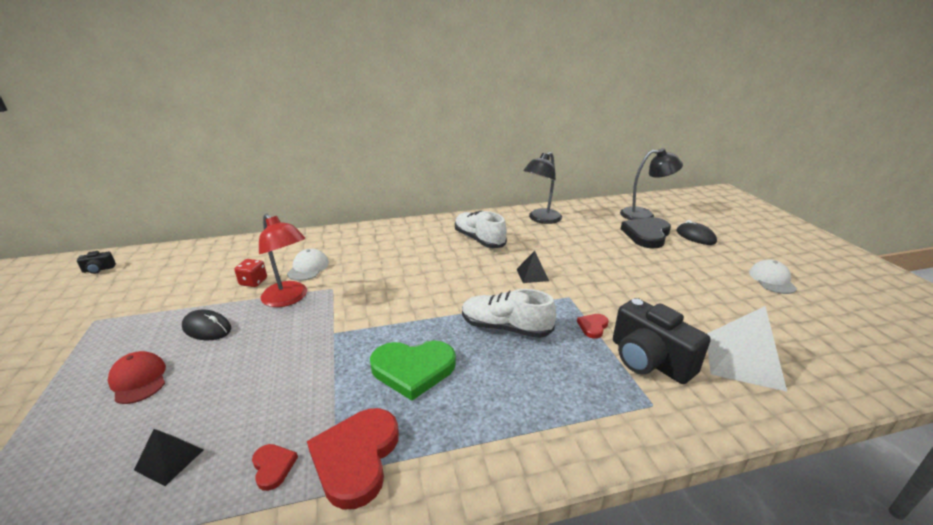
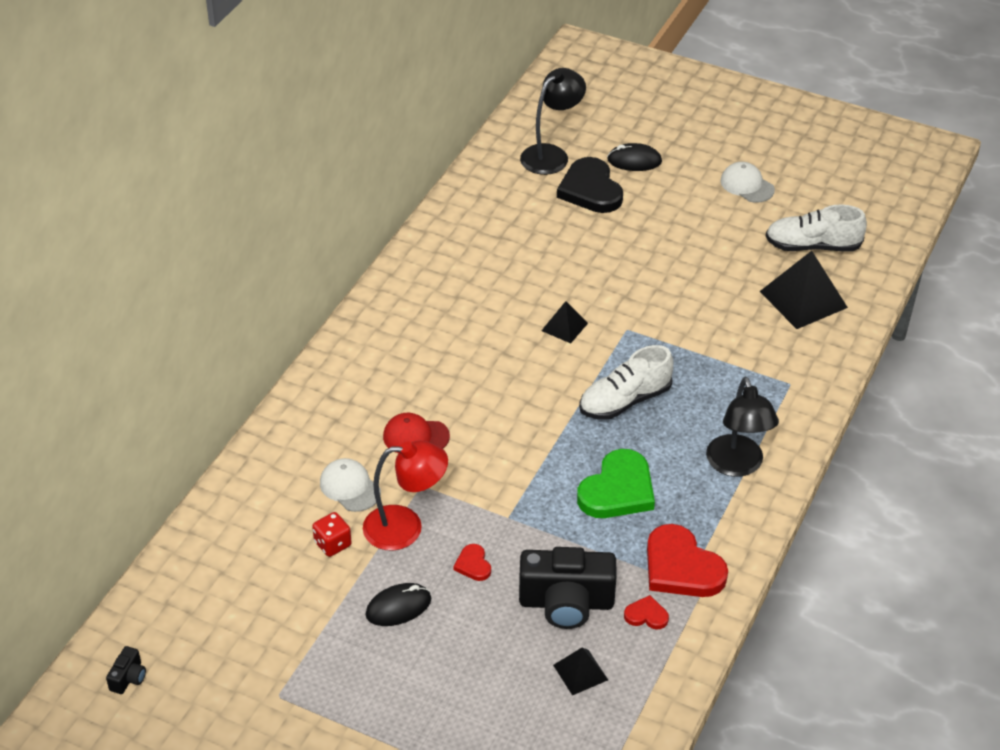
camera: 50 degrees left, 15 degrees up
(138, 379) = (443, 674): red cap -> red cap (415, 436)
(479, 240) = (448, 318): white shoe -> white shoe (812, 246)
(541, 219) = (461, 238): black lamp -> black lamp (737, 465)
(593, 327) = (682, 347): red heart -> red heart (473, 564)
(649, 360) = (750, 348): black camera -> black camera (566, 603)
(743, 360) = (803, 299): white pyramid -> black pyramid

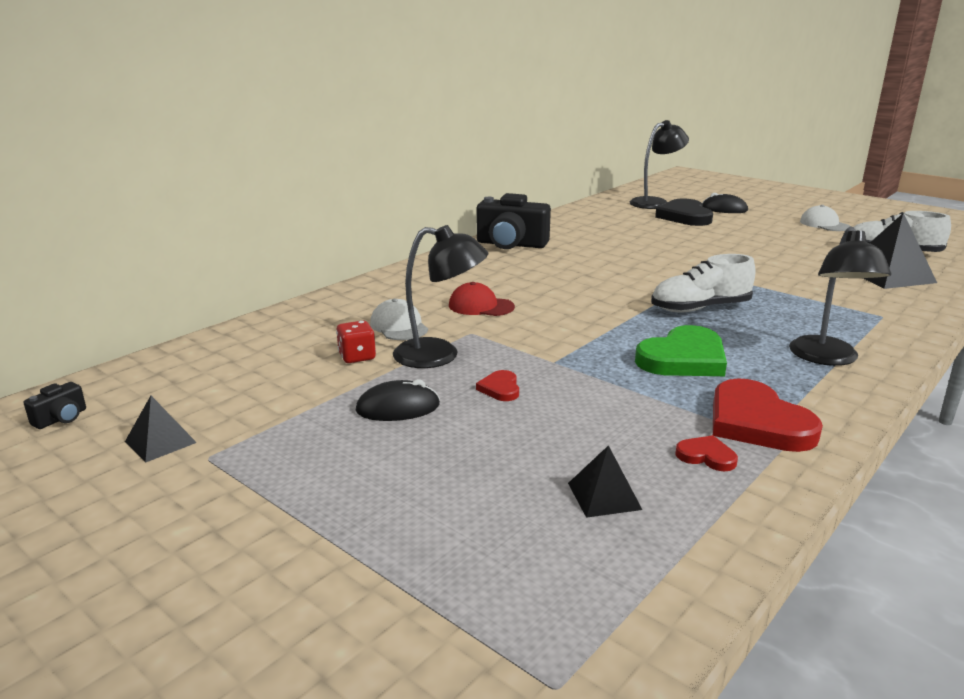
camera: 15 degrees right, 20 degrees down
(405, 527) = (439, 355): red lamp -> black lamp
(564, 327) = (647, 268): black pyramid -> black pyramid (160, 442)
(566, 603) = (602, 431): black camera -> black camera (511, 244)

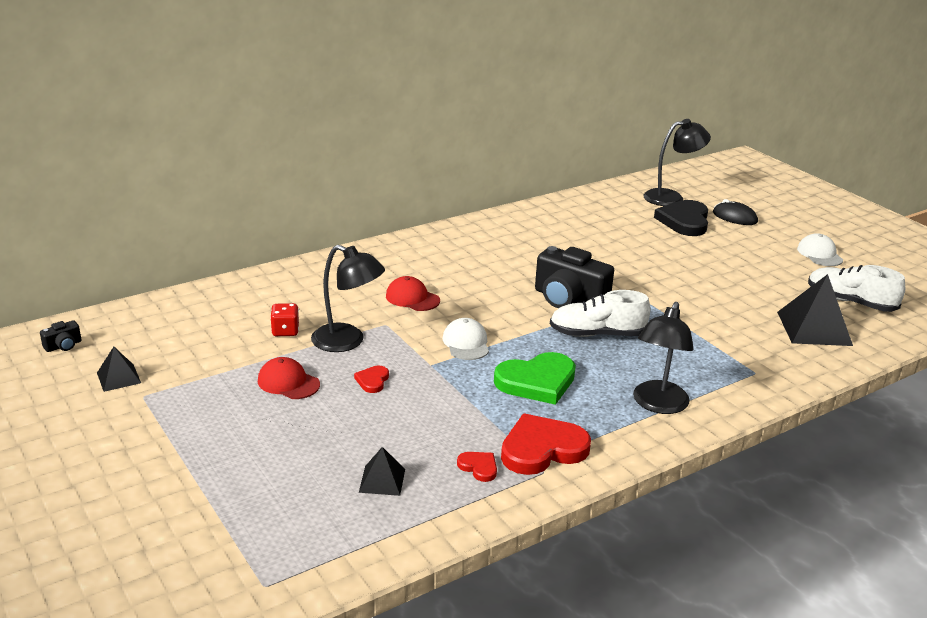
camera: 15 degrees right, 5 degrees up
(398, 408) = (288, 382): black mouse -> red cap
(399, 326) = (334, 307): white cap -> white cap (466, 343)
(511, 244) = (488, 231): black camera -> black camera (569, 299)
(757, 422) = (542, 449): red heart -> red heart turned 75 degrees clockwise

